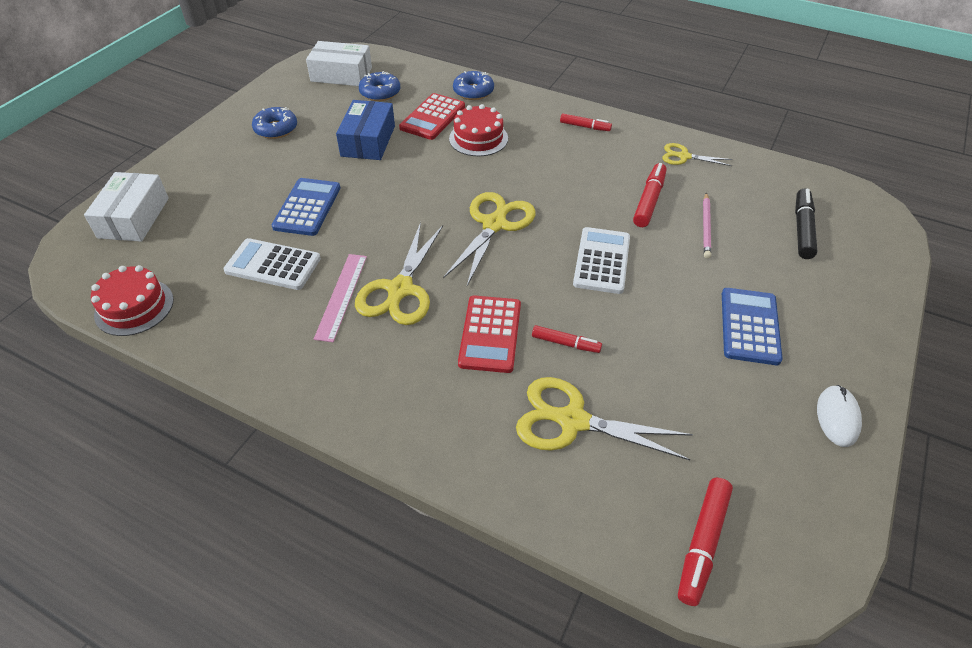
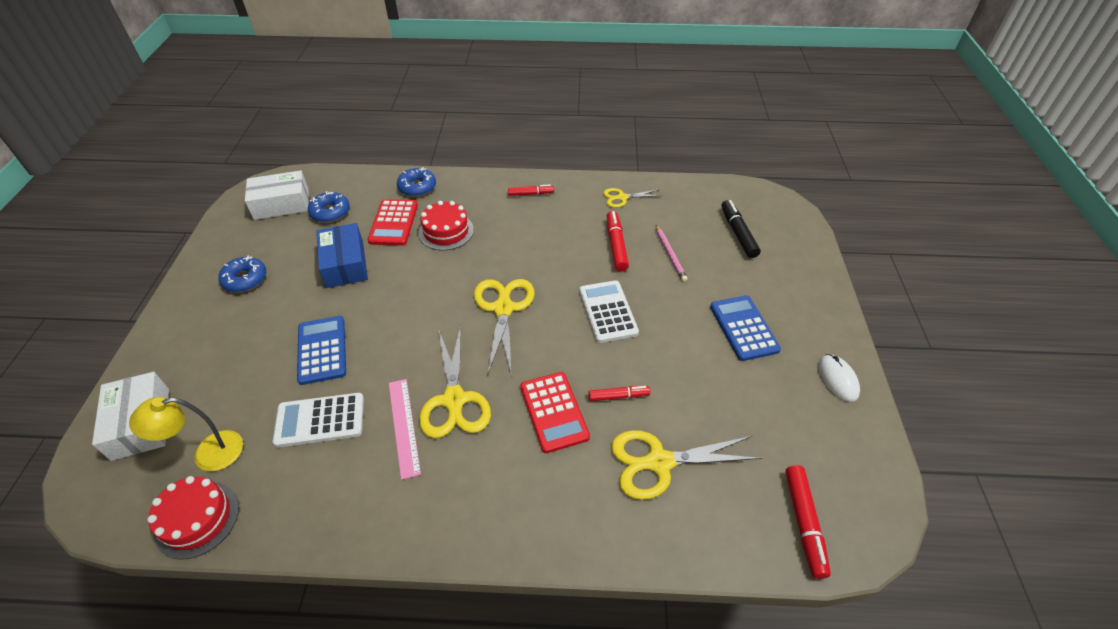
camera: 25 degrees left, 0 degrees up
(170, 259) = (208, 453): none -> yellow lamp

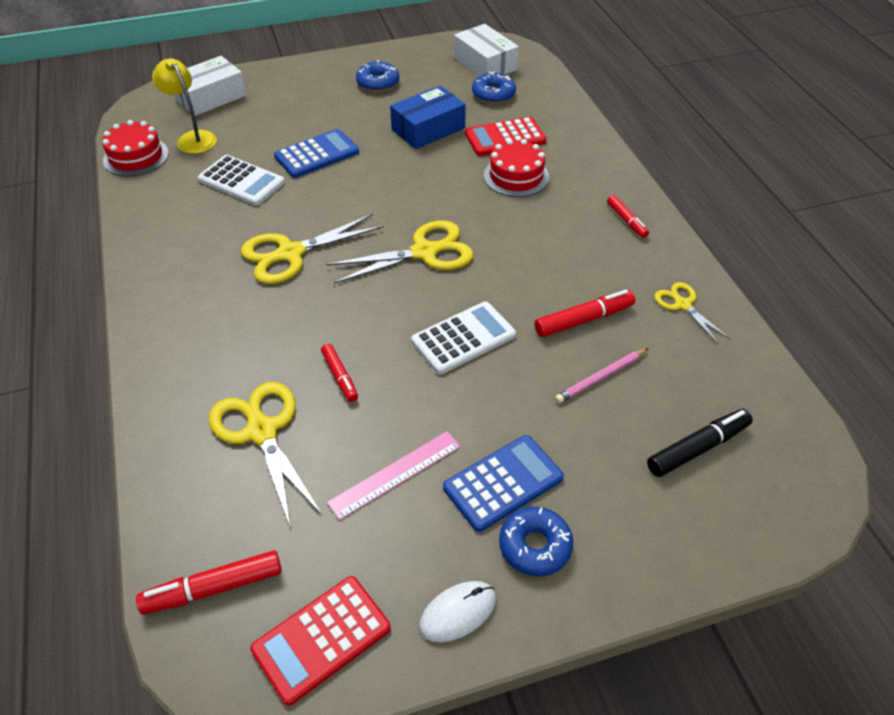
camera: 70 degrees right, 0 degrees up
(320, 420) = (241, 181): white calculator -> white calculator turned 150 degrees clockwise
(404, 426) = (250, 231): pink ruler -> pink ruler (395, 474)
(417, 187) = (572, 134): blue donut -> blue donut (535, 546)
(553, 412) = (300, 328): red calculator -> red calculator (321, 639)

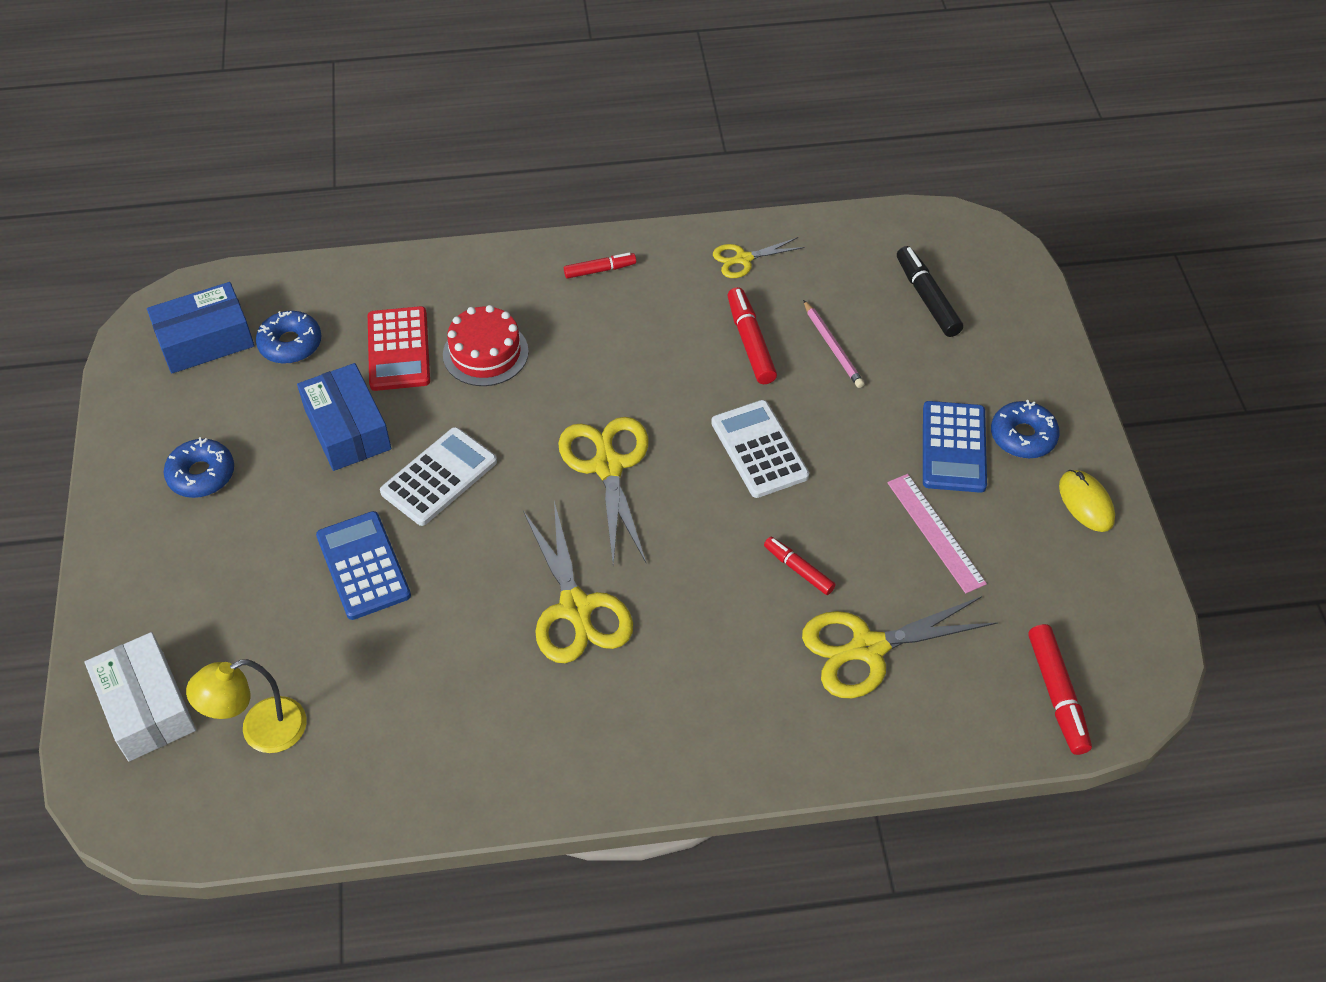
camera: 80 degrees left, 5 degrees up
(136, 157) = (284, 813): red cake -> none
(241, 181) = (398, 663): white calculator -> white calculator (439, 477)
(321, 639) = (1109, 607): red calculator -> none
(340, 376) = (798, 569): red marker -> red marker turned 120 degrees counterclockwise
(458, 612) = (1086, 502): white mouse -> yellow mouse
(485, 64) = (205, 340): white box -> blue box
(503, 483) = (953, 447): blue calculator -> blue calculator turned 150 degrees counterclockwise

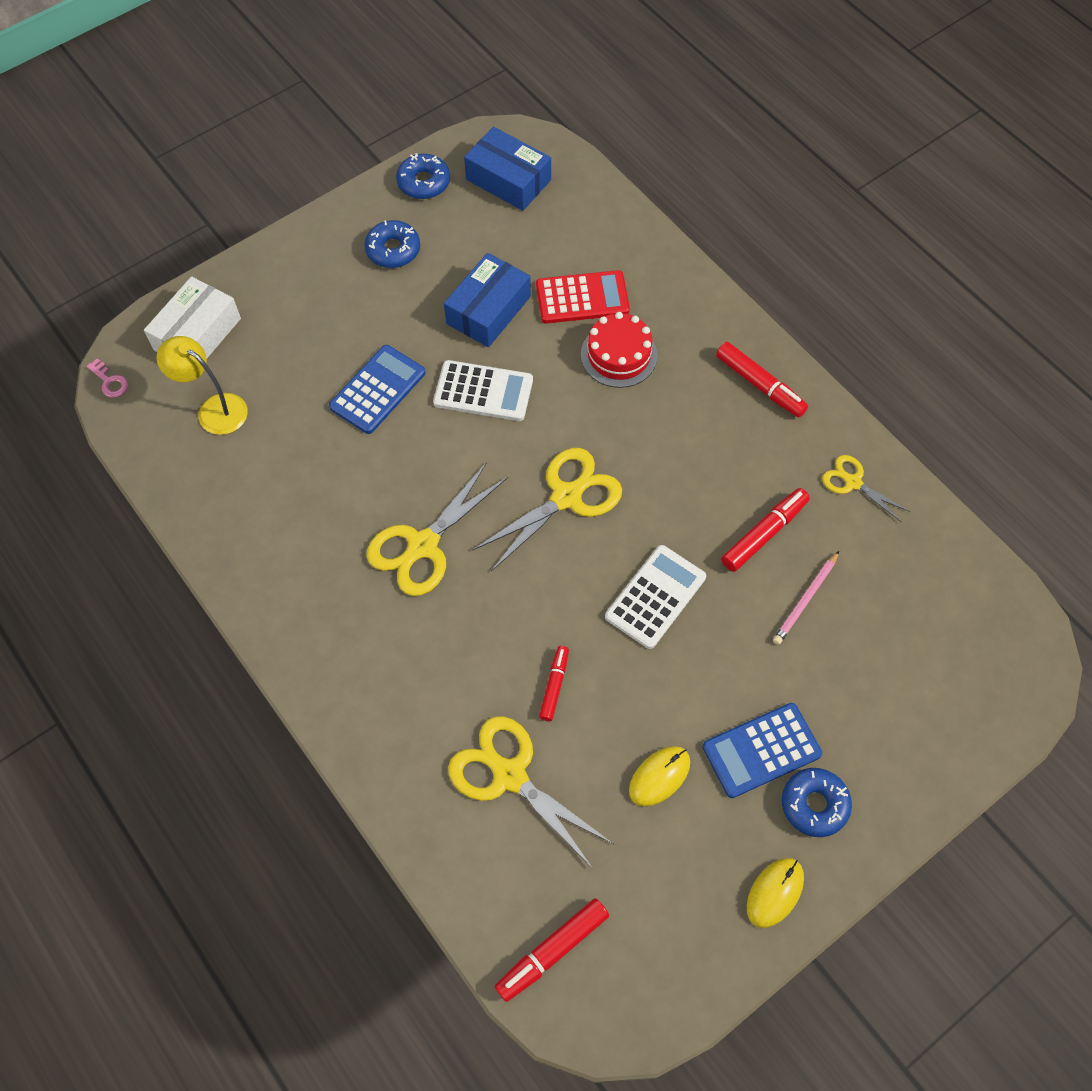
camera: 60 degrees right, 10 degrees up
(133, 826) = (110, 382): none -> pink key
(290, 344) = (540, 230): blue donut -> blue donut (423, 182)
(398, 349) = (582, 298): red calculator -> red calculator turned 150 degrees counterclockwise
(600, 270) = (760, 385): red marker -> red marker, size x1.55
(927, 298) = (919, 650): black marker -> none
(935, 532) = (659, 776): pink ruler -> yellow mouse

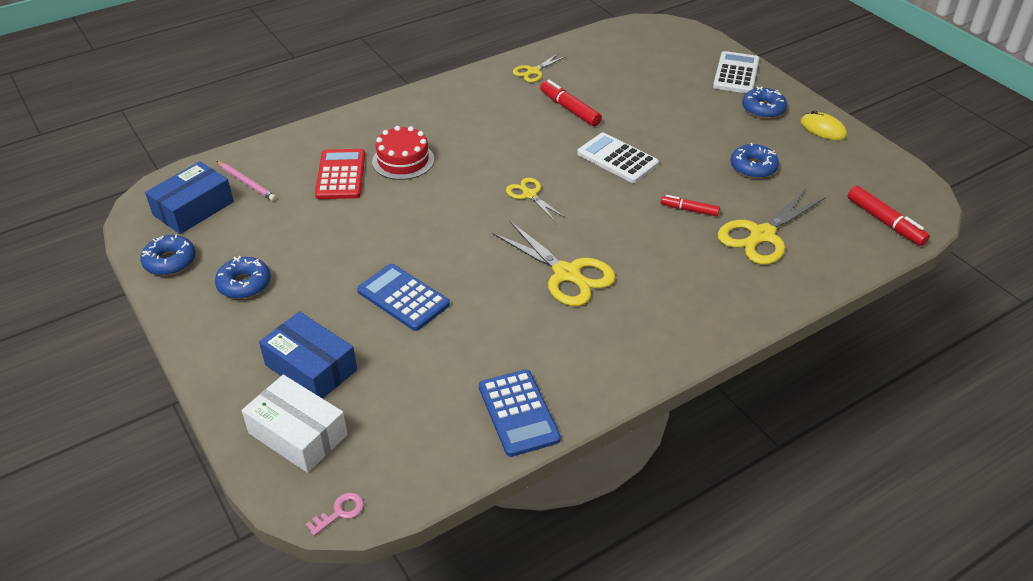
camera: 85 degrees left, 20 degrees down
(214, 409) = (397, 417): yellow lamp -> none
(483, 392) = (420, 233): white calculator -> white calculator (736, 73)
(488, 310) = (336, 227): blue box -> blue box (311, 367)
(566, 497) = (529, 195): yellow scissors -> yellow scissors, size x0.56
(659, 776) = (753, 167): yellow mouse -> blue donut
(760, 385) = (447, 99): red marker -> none
(761, 750) = (729, 125): blue calculator -> blue calculator (518, 413)
(806, 600) = (621, 98): pink pencil -> pink pencil (246, 182)

